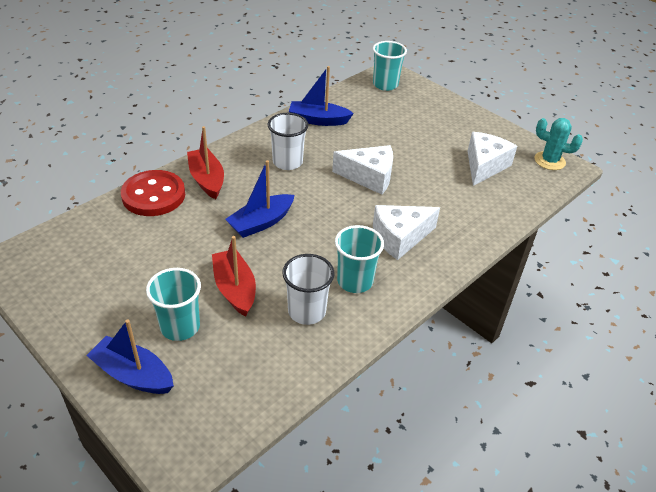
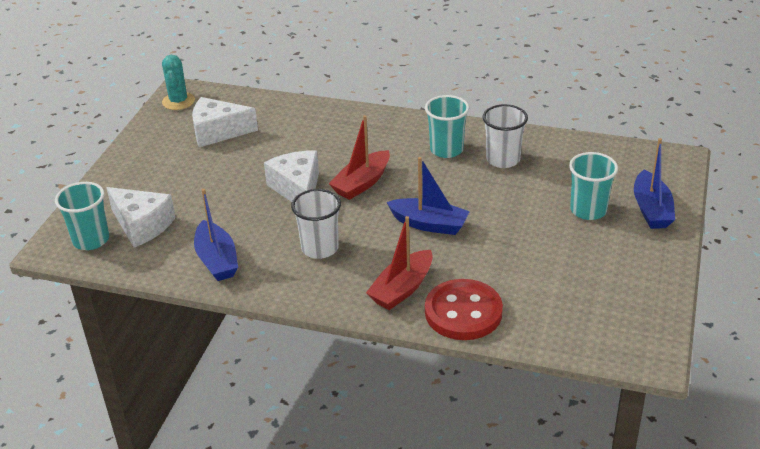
camera: 115 degrees left, 5 degrees down
(235, 289) = (521, 202): red boat -> red boat (362, 183)
(400, 238) = (371, 145): white cheese -> white cheese (142, 225)

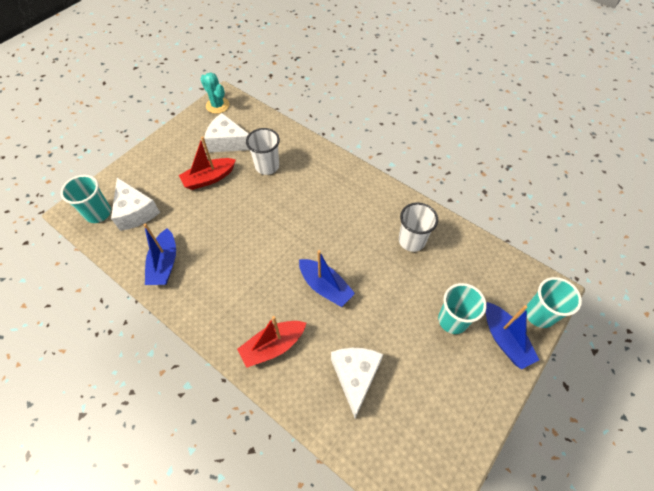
camera: 20 degrees right, 20 degrees up
(178, 101) = (217, 105): turquoise cactus -> turquoise cactus turned 60 degrees counterclockwise
(297, 189) = (252, 215): white cheese -> white cheese (355, 377)
(320, 248) = (237, 280): white cup -> white cup (267, 166)
(362, 183) = (298, 226): red boat -> red boat (209, 178)
(446, 150) = (374, 215): turquoise cup -> turquoise cup (539, 314)
(463, 312) = (305, 391): red button -> none
(651, 209) = (504, 340): blue boat -> blue boat turned 45 degrees counterclockwise

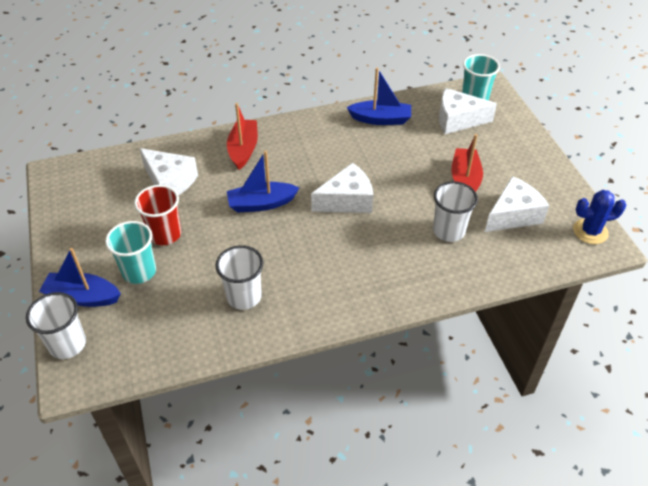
camera: 125 degrees right, 10 degrees down
(164, 264) = (381, 119): blue boat -> blue boat turned 150 degrees clockwise
(217, 105) = (590, 231): turquoise cactus -> blue cactus
(280, 234) = (347, 200): none -> white cheese
(408, 331) = (165, 234): none -> red cup
(539, 314) = (67, 344): turquoise cup -> white cup

